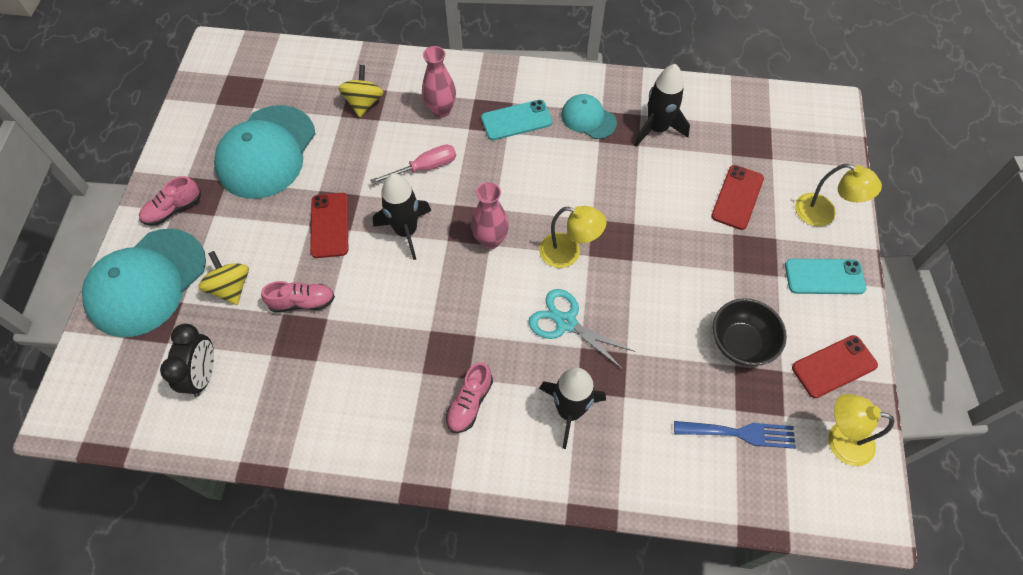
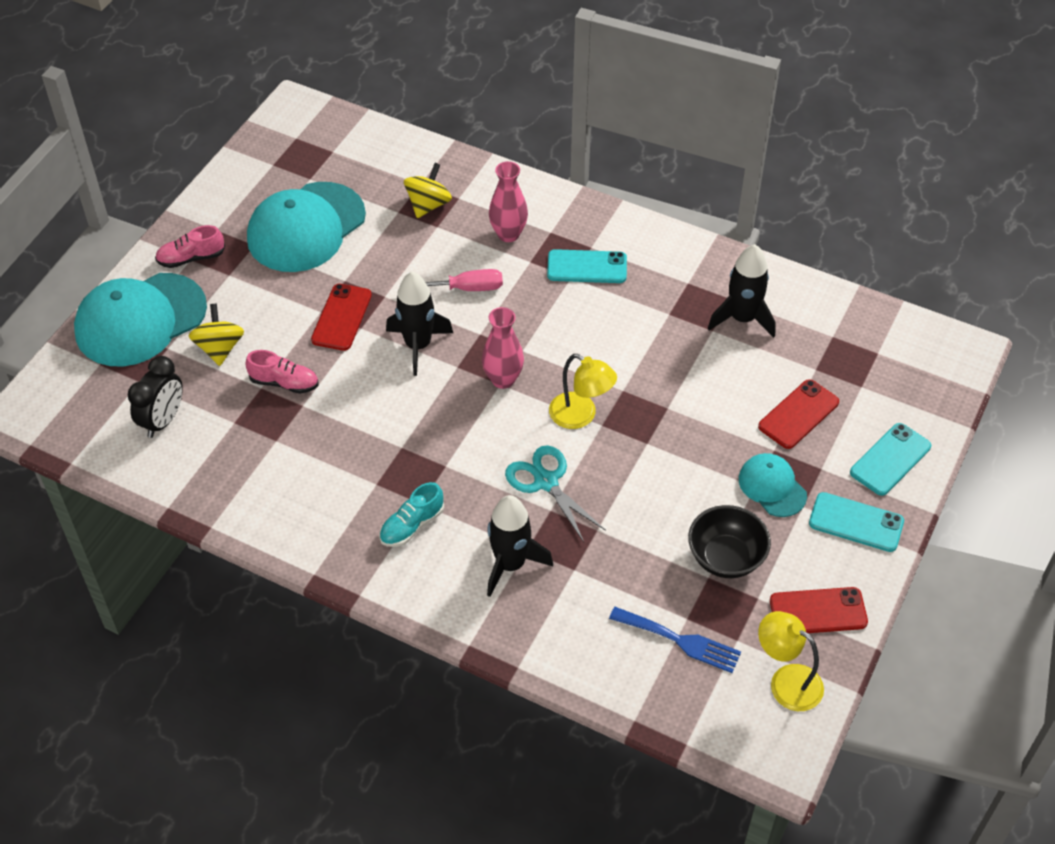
camera: 20 degrees right, 10 degrees down
(469, 403) = (412, 525): pink shoe -> turquoise shoe
(588, 118) = (668, 287): turquoise cap -> turquoise cap (772, 487)
(823, 214) = (890, 459): yellow lamp -> turquoise phone

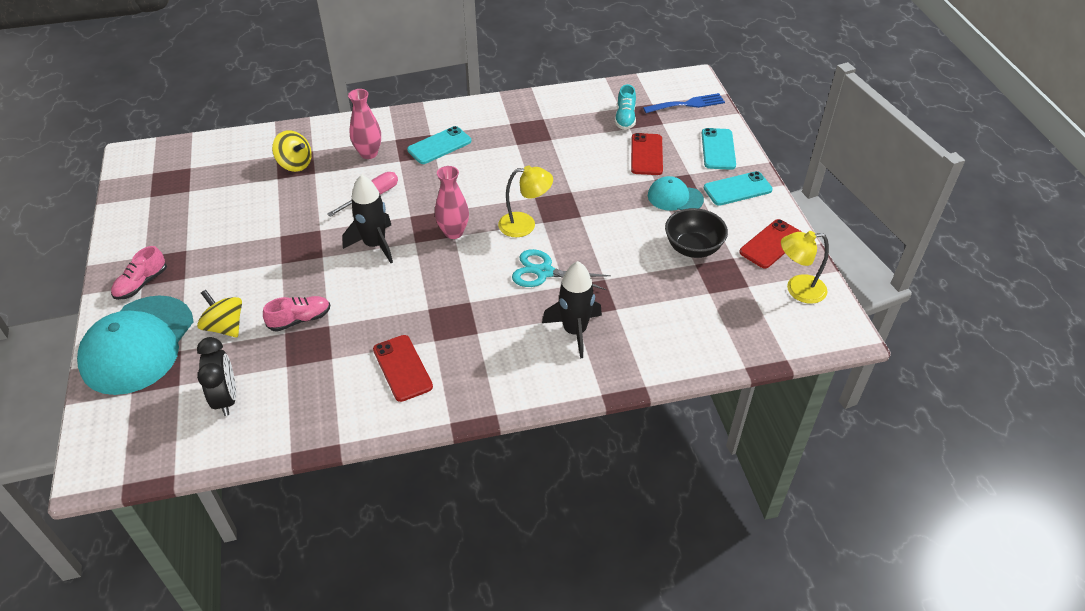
camera: 40 degrees left, 5 degrees down
(306, 227) = (217, 220): turquoise cap -> none
(342, 317) = (301, 258): red phone -> red phone (402, 368)
(412, 525) = (486, 349): turquoise shoe -> turquoise shoe (625, 118)
(428, 205) = (295, 164): yellow spinning top -> yellow spinning top turned 135 degrees clockwise
(680, 641) = (719, 307): blue fork -> blue fork (687, 104)
(742, 318) = (561, 125): black rocket -> none

